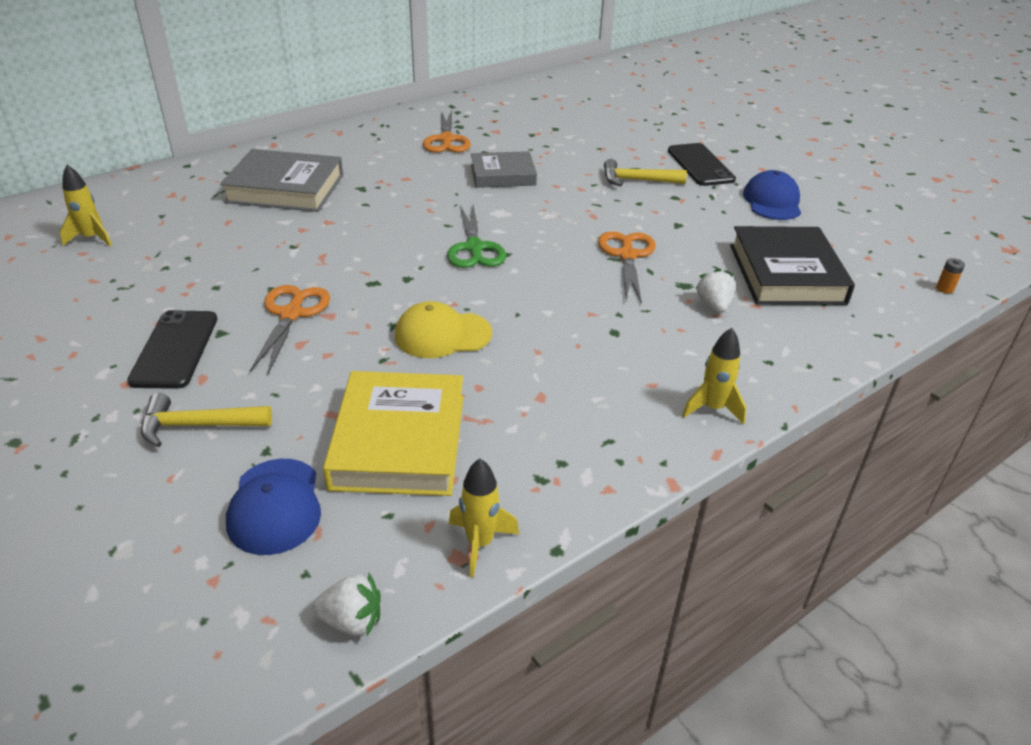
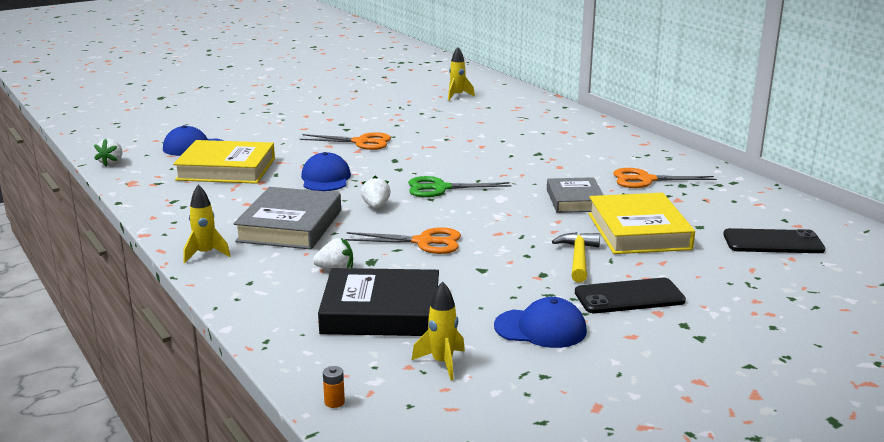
camera: 95 degrees right, 15 degrees down
(175, 349) = (333, 121): black phone -> black phone (773, 242)
(198, 425) = (263, 130): yellow hammer -> none
(285, 188) = (532, 133): grey book -> grey book (290, 226)
(442, 335) = (325, 178): yellow cap -> blue cap
(480, 543) = (137, 186): yellow rocket -> yellow rocket (442, 363)
(536, 289) = (376, 206): none -> white strawberry
(572, 152) = (638, 231): none -> yellow book

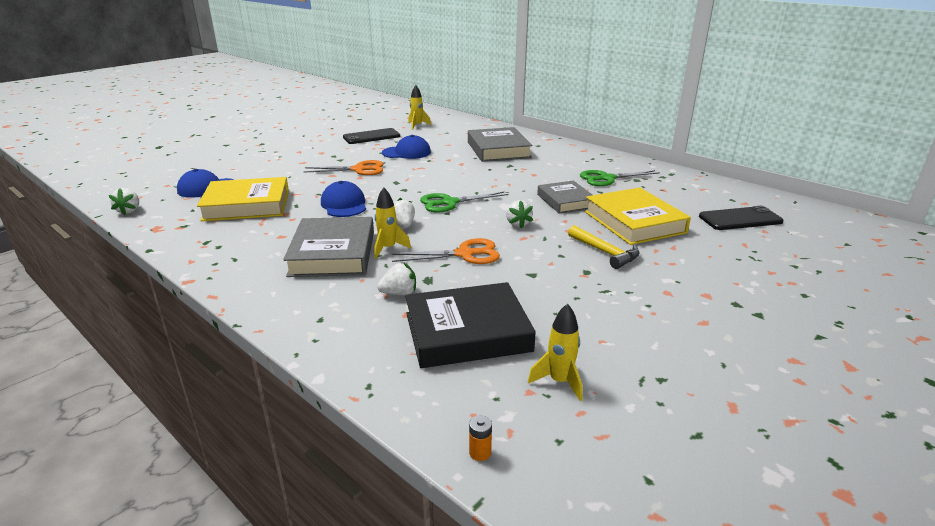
camera: 15 degrees left, 5 degrees up
(205, 254) = (261, 294): yellow rocket -> yellow rocket (388, 248)
(501, 218) = (517, 224): none -> white strawberry
(536, 134) = (498, 150): none -> grey book
(540, 328) = (622, 327): blue cap -> blue cap (406, 152)
(578, 258) = (605, 252): yellow hammer -> yellow hammer turned 150 degrees clockwise
(629, 297) = (672, 283): black phone -> black phone (371, 137)
(645, 180) = (607, 178): orange scissors -> green scissors

